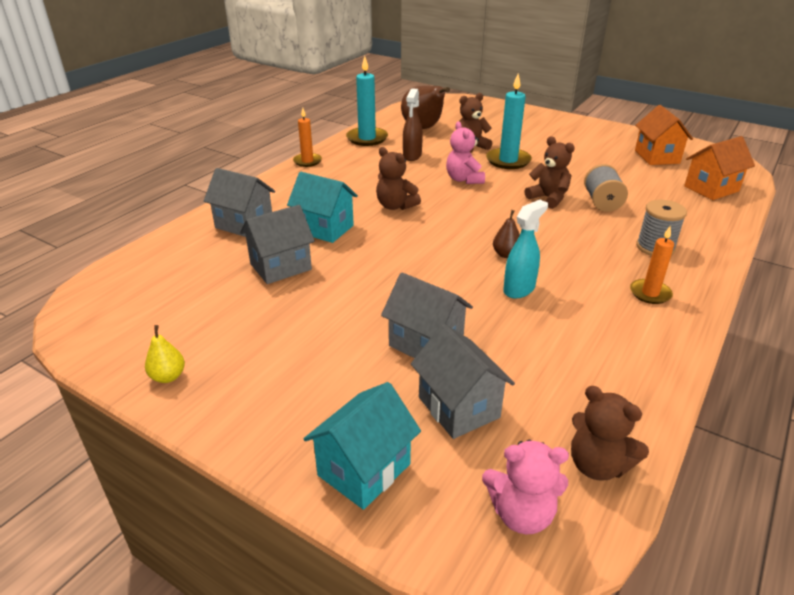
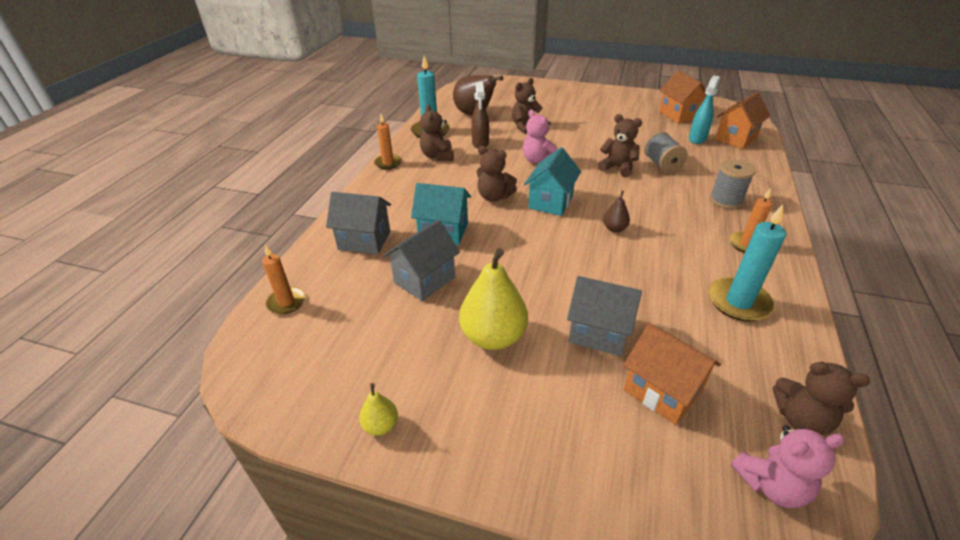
camera: 15 degrees left, 5 degrees up
(144, 263) = (286, 302): none -> orange candle
(316, 327) = (493, 337): none -> yellow pear
(360, 162) = (437, 156): none -> brown teddy bear
(364, 469) = (619, 478): turquoise house -> turquoise house (550, 202)
(459, 407) = (662, 391): grey house -> orange house
(508, 161) = (564, 136): turquoise candle -> turquoise candle (738, 302)
(519, 289) = (644, 261): turquoise spray bottle -> turquoise spray bottle (697, 139)

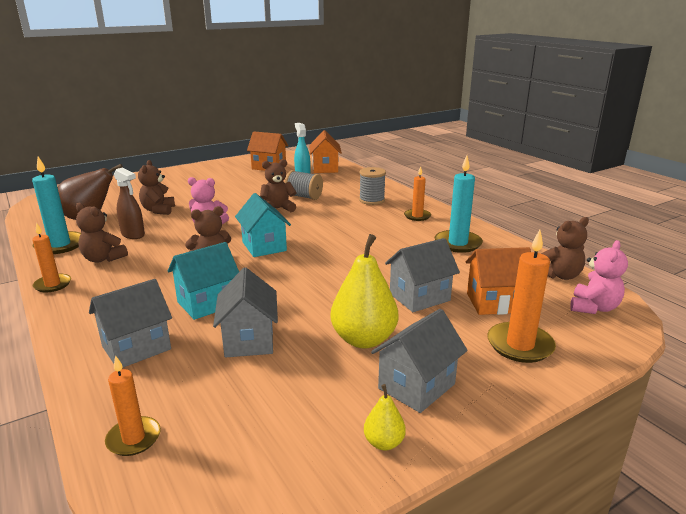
camera: 50 degrees left, 15 degrees down
(466, 406) = (416, 386): none -> grey house
(609, 449) = (520, 345): none -> orange candle
(614, 229) = (334, 241): brown pear -> none

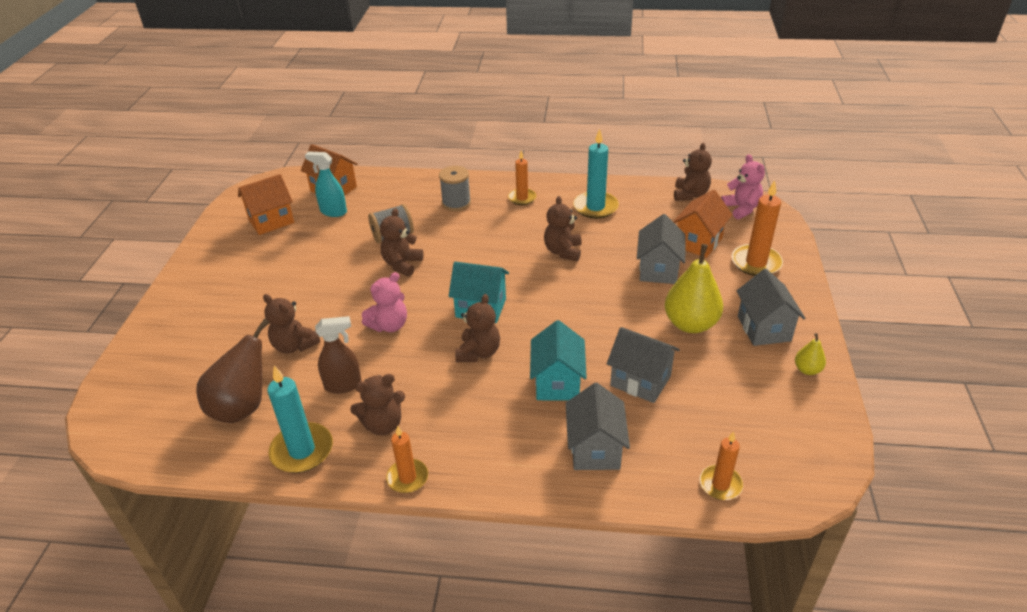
camera: 50 degrees left, 15 degrees up
(377, 251) = (563, 251): none -> brown teddy bear

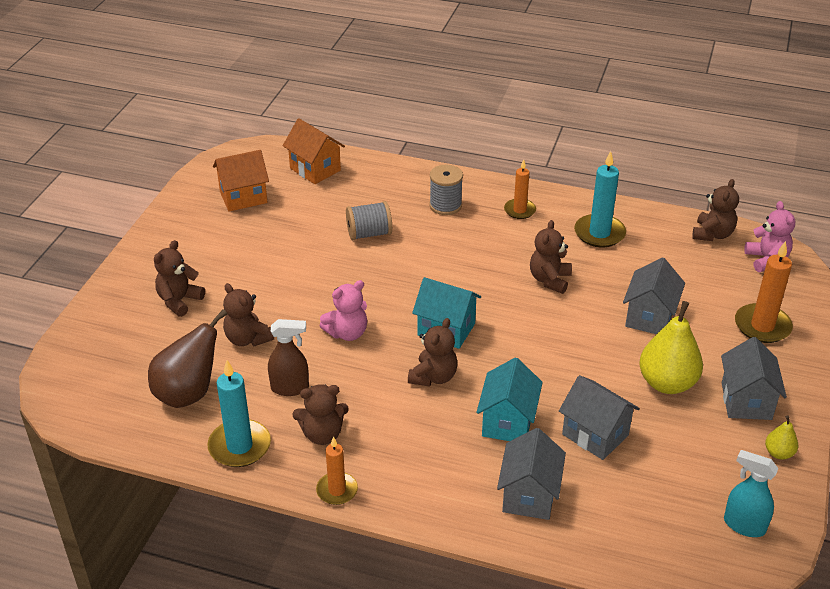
camera: 10 degrees right, 0 degrees up
(333, 212) = (310, 196): turquoise spray bottle -> turquoise spray bottle (744, 525)
(402, 264) = (373, 268): brown teddy bear -> brown teddy bear (179, 301)
(698, 242) = (704, 292): orange house -> none
(720, 484) = (647, 552): orange candle -> none

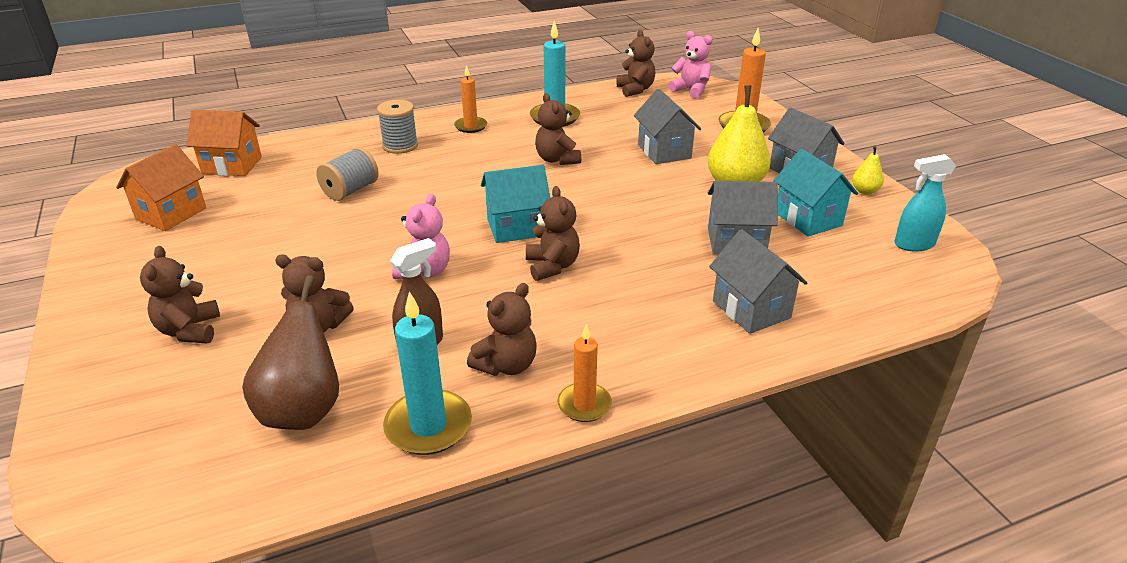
camera: 40 degrees left, 5 degrees down
(508, 422) = (660, 267): turquoise house -> turquoise house (808, 219)

